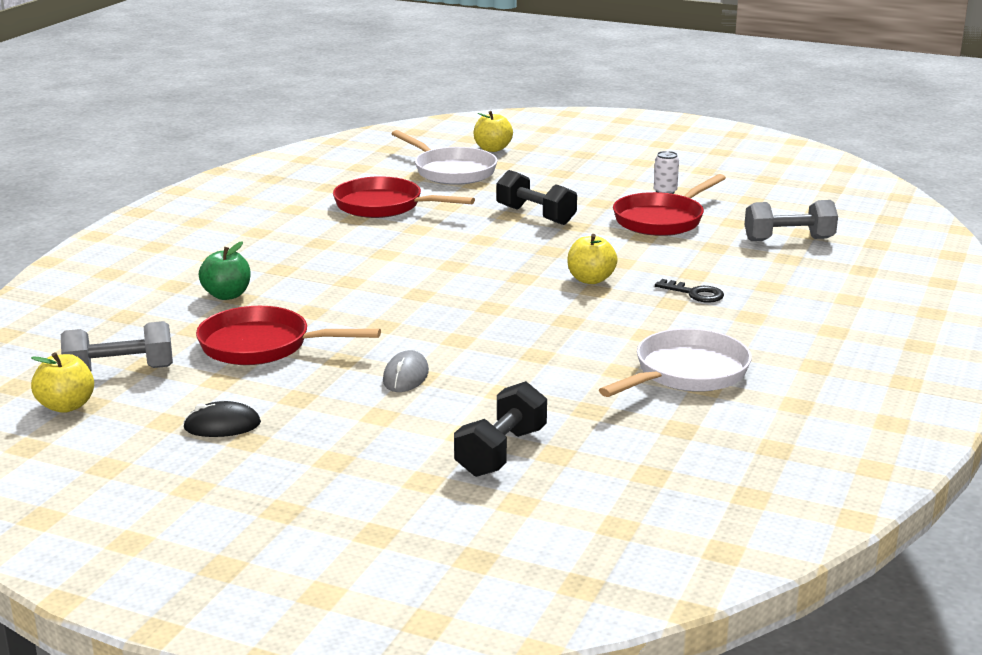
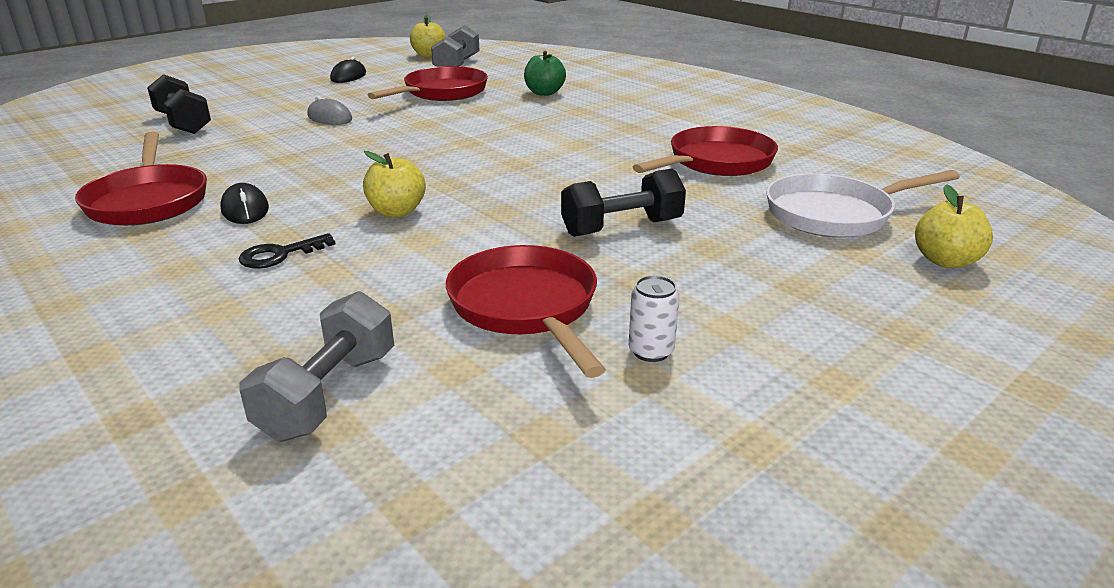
camera: 115 degrees right, 5 degrees up
(651, 330) = (245, 209): none -> black mouse
(686, 373) = (148, 201): white pan -> red pan

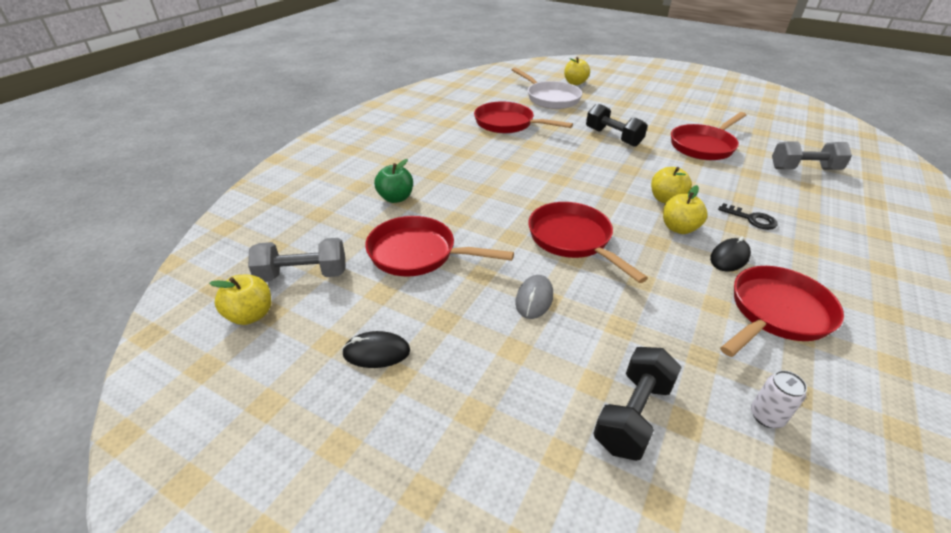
camera: 110 degrees left, 10 degrees up
(331, 199) = (679, 228): none -> yellow apple
(385, 145) = (573, 240): none -> red pan
(651, 351) = (698, 122): white can -> white can (766, 416)

